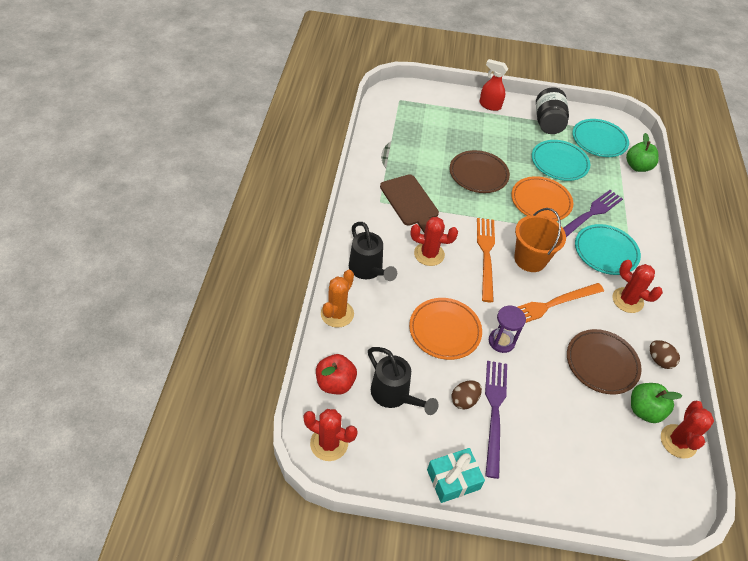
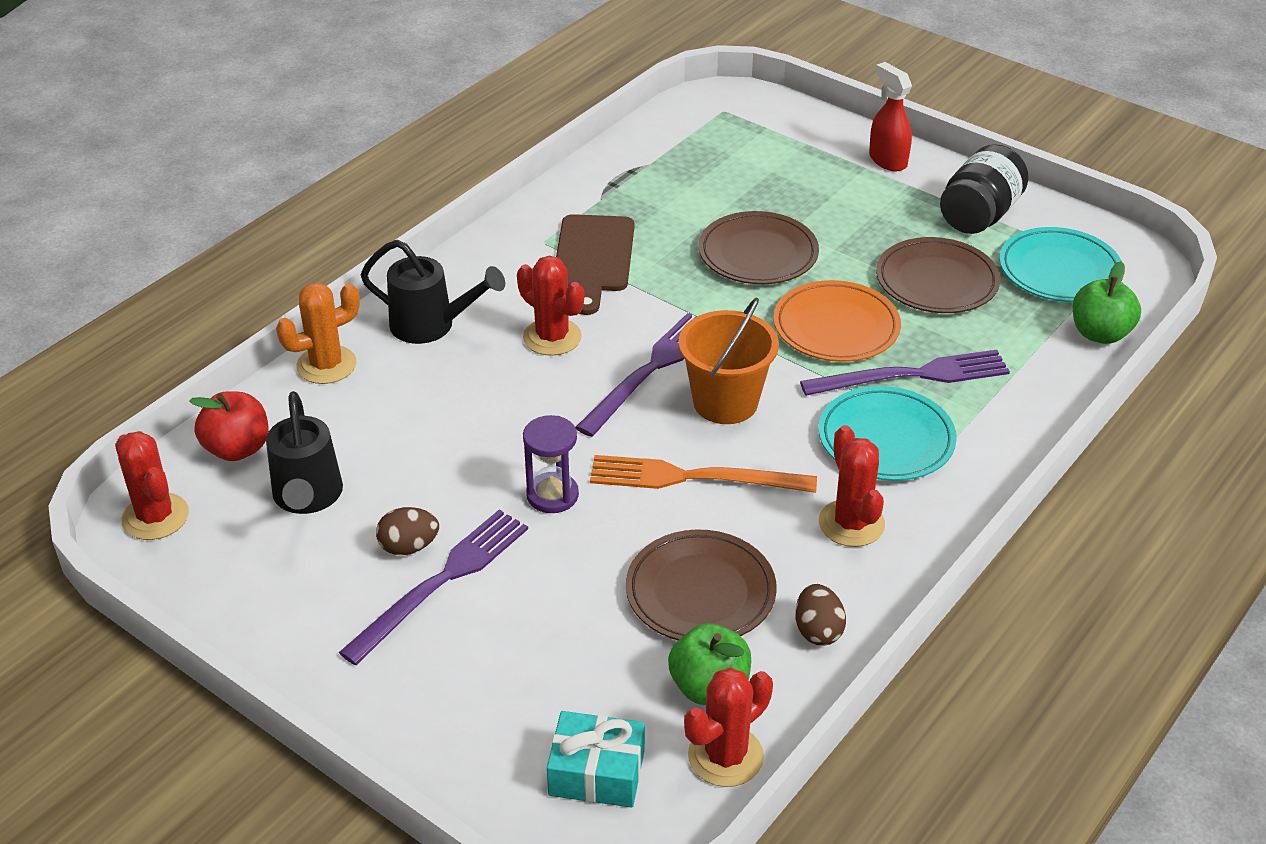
camera: 35 degrees right, 10 degrees down
(368, 270) = (431, 325): black watering can -> black watering can turned 75 degrees counterclockwise
(444, 330) = (472, 446): orange plate -> none
(453, 479) = (287, 637): turquoise gift -> turquoise gift (596, 773)
(486, 256) = (649, 371): orange fork -> purple fork
(559, 163) = (936, 281): turquoise plate -> brown plate

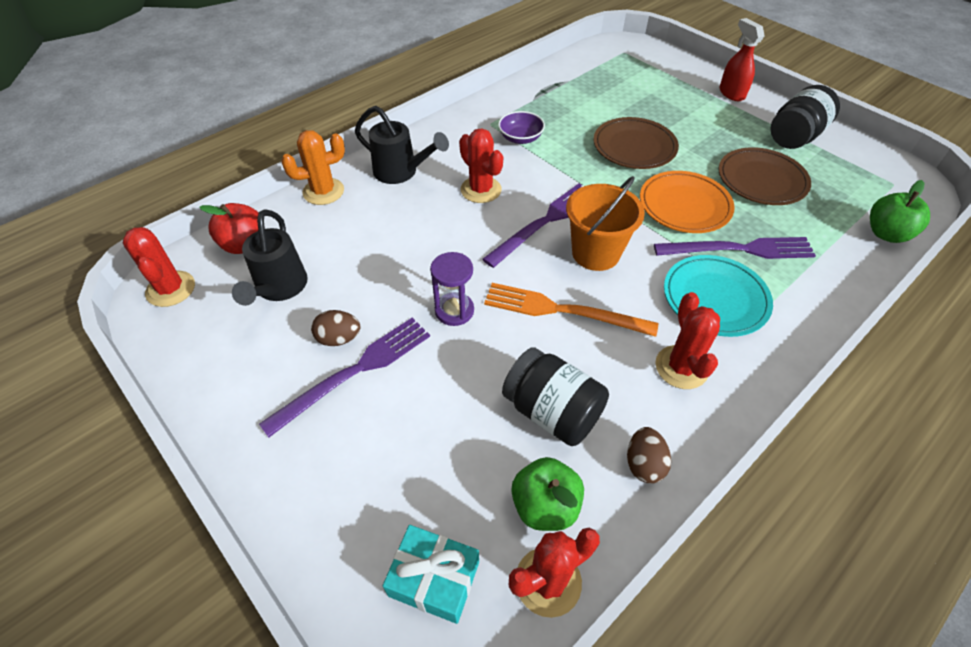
camera: 10 degrees right, 10 degrees up
(593, 258) = (520, 138): brown cutting board -> purple bowl
(700, 592) = (552, 412): brown plate -> black jar
(1059, 271) = (854, 182): turquoise plate -> none

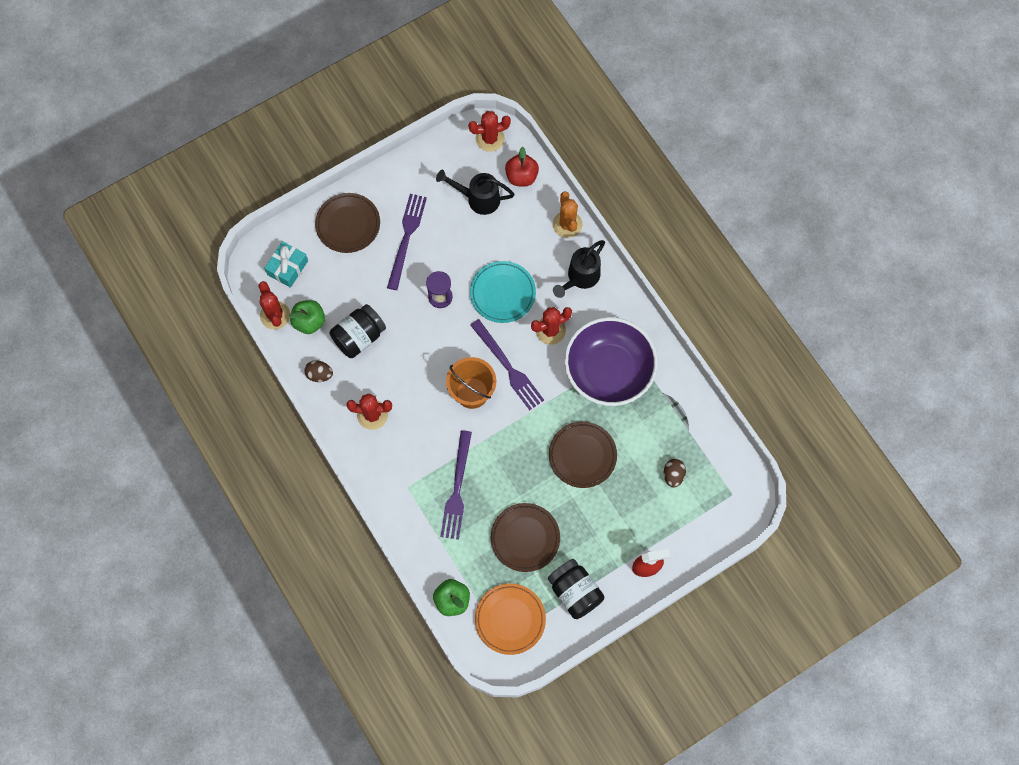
camera: 100 degrees right, 20 degrees up
(327, 475) = (348, 224): none -> brown plate
(339, 338) = (432, 231): brown egg -> brown egg (673, 475)
(354, 373) = (406, 238): purple fork -> purple fork turned 135 degrees counterclockwise
(520, 138) = (608, 371): purple bowl -> purple bowl, size x2.45
(563, 311) = (427, 360): orange fork -> none
(684, 206) = (507, 469): orange plate -> orange plate (510, 619)
(715, 298) = (418, 455): turquoise plate -> turquoise plate (502, 293)

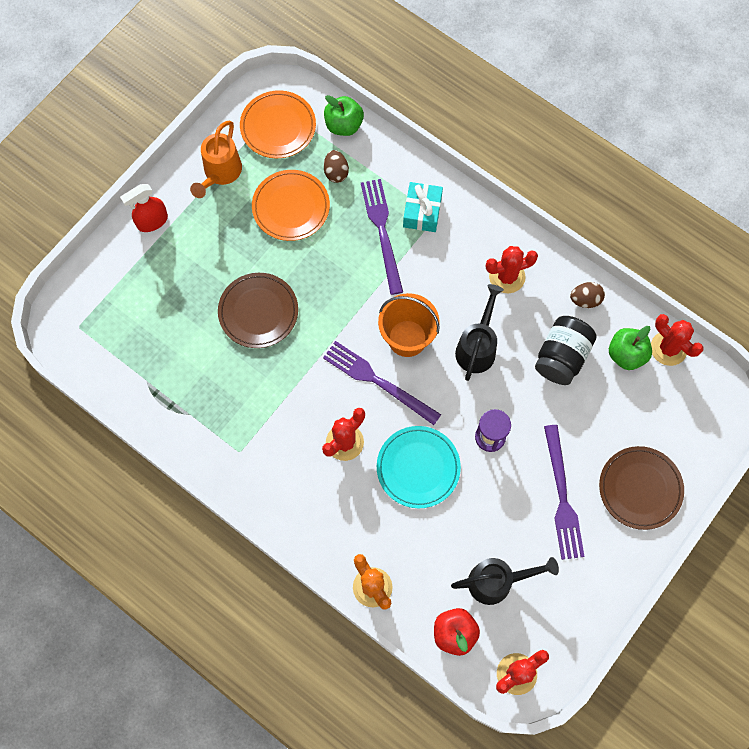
camera: 160 degrees right, 0 degrees up
(287, 268) = (683, 409): turquoise gift -> turquoise gift (422, 212)
(525, 538) = (291, 207): brown plate -> orange plate
(574, 592) = (220, 173): black jar -> orange watering can
(580, 277) = (331, 522): black watering can -> black watering can (477, 347)
(608, 371) = (260, 418): purple bowl -> none
(673, 475) = (150, 325): brown egg -> brown egg (336, 172)

